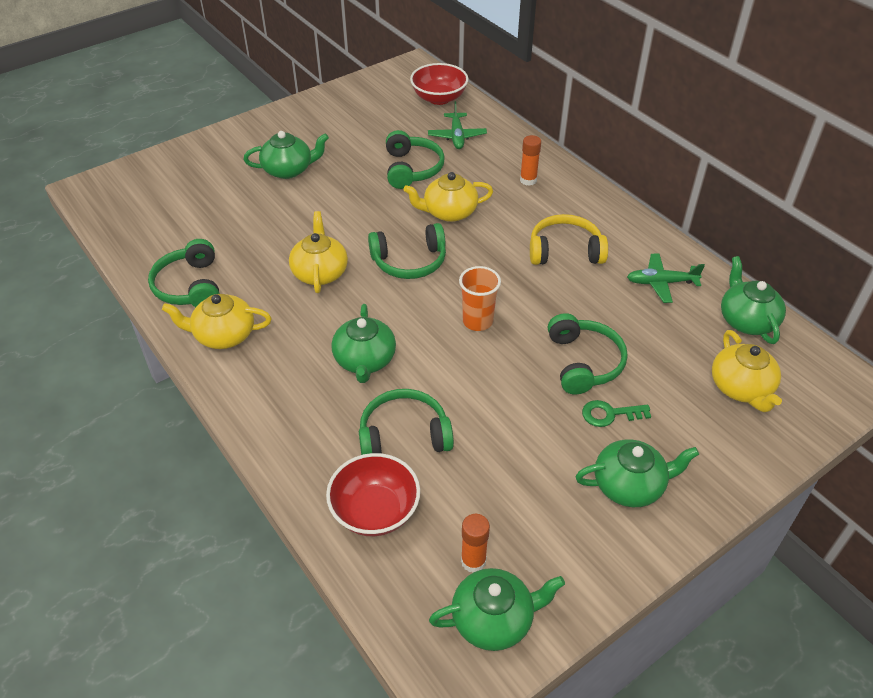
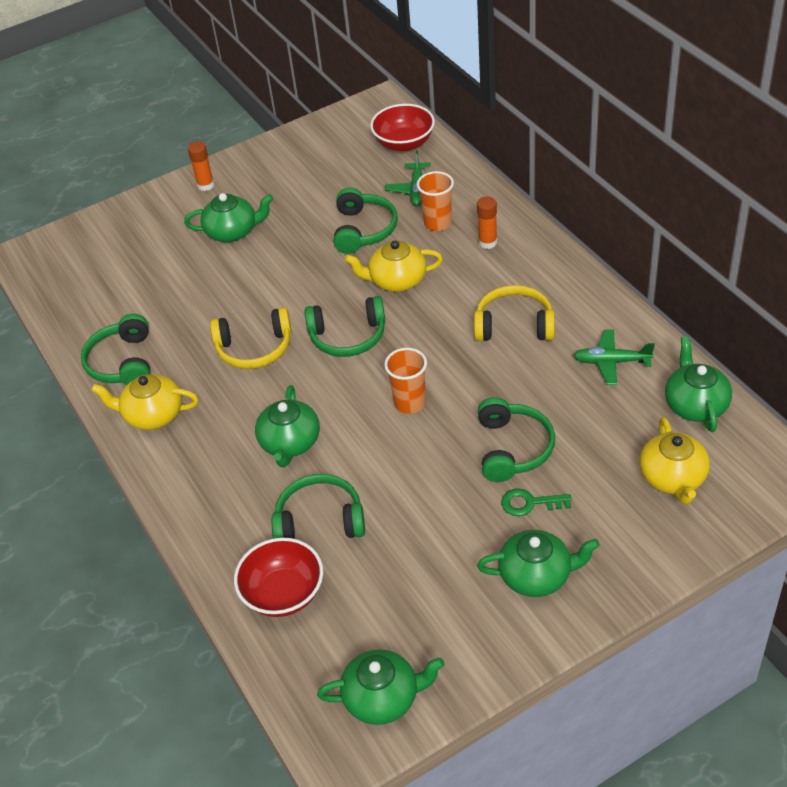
camera: 10 degrees right, 0 degrees up
(320, 272) = (254, 348): yellow teapot -> yellow headphones
(473, 561) = (371, 644): orange glue stick -> orange glue stick (205, 185)
(480, 164) = (438, 223): none -> orange cup

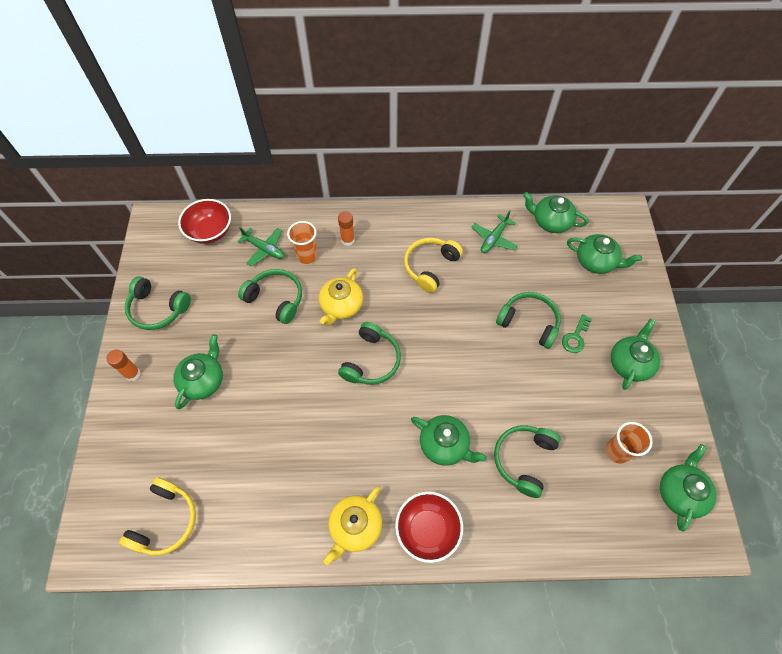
camera: 65 degrees left, 15 degrees up
(123, 362) = (283, 525): green headphones -> green headphones (158, 309)
(254, 348) = (338, 424): yellow headphones -> yellow headphones (165, 521)
(283, 593) = (572, 513): red bowl -> red bowl (427, 529)
(410, 403) = (456, 356): orange cup -> orange cup (617, 451)
(673, 478) = (596, 262): yellow teapot -> green teapot

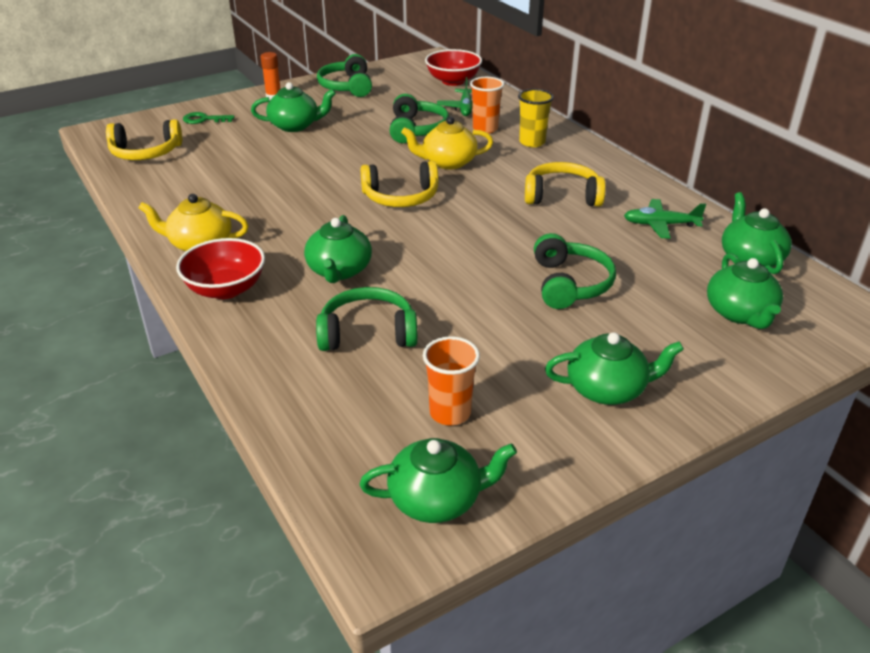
camera: 60 degrees right, 25 degrees down
(347, 240) = (532, 142): orange glue stick -> yellow cup
(371, 360) = (401, 197): green headphones -> yellow headphones
(575, 337) = (592, 327): green key -> green key (204, 119)

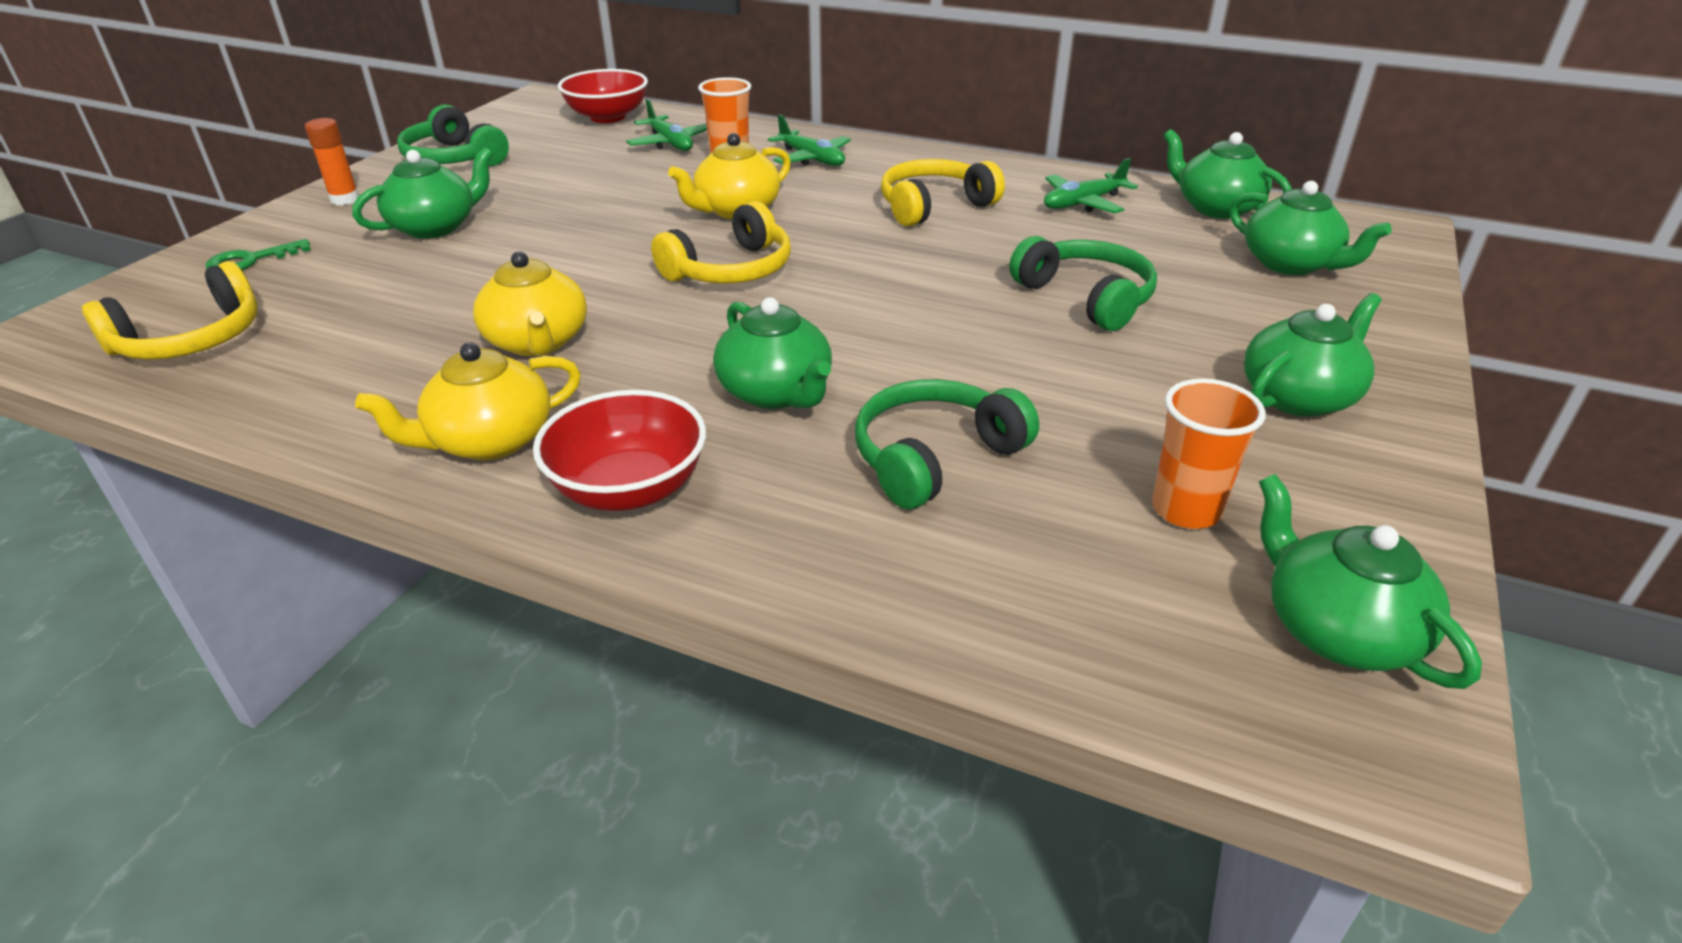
camera: 35 degrees left, 0 degrees up
(270, 204) = (538, 342): none -> yellow teapot
(416, 129) = (636, 184): green headphones -> none
(437, 499) = (1337, 630): green teapot -> green teapot turned 75 degrees counterclockwise
(532, 142) = (811, 159): yellow cup -> green plane

